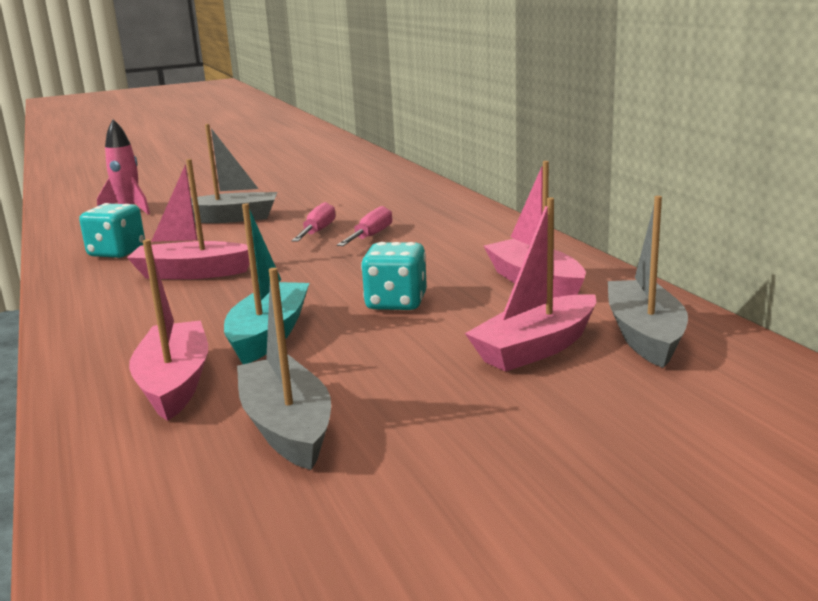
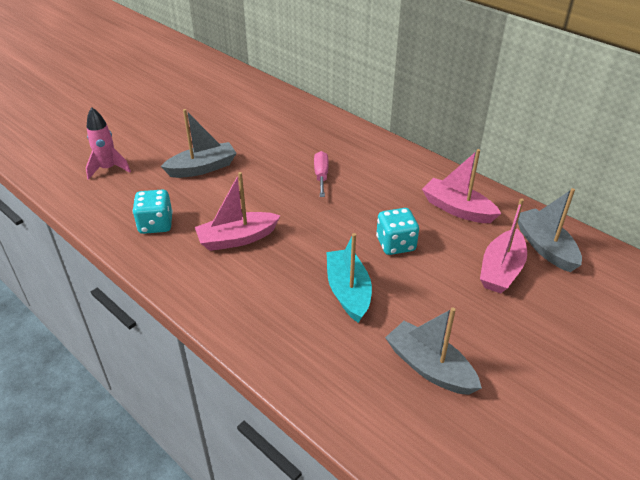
camera: 25 degrees left, 20 degrees up
(175, 383) = (334, 349): pink boat -> none
(317, 232) = (280, 175): pink screwdriver -> none

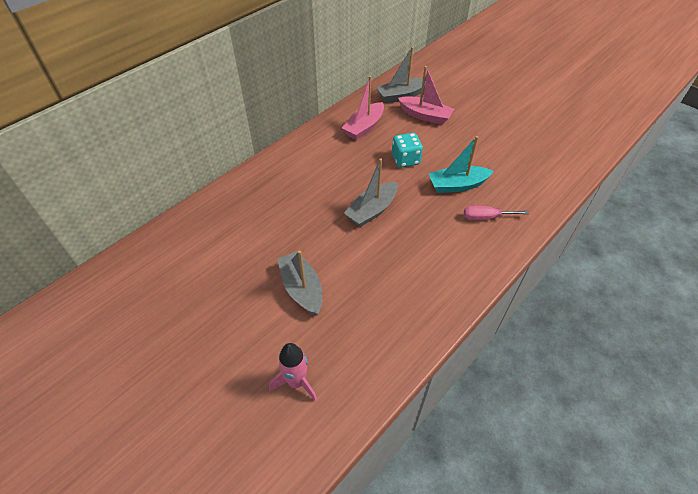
camera: 90 degrees left, 10 degrees up
(156, 224) = (393, 316): turquoise dice -> none
(237, 239) = (408, 251): pink boat -> none
(321, 175) = (319, 199): pink screwdriver -> pink screwdriver (486, 217)
(429, 367) = (512, 153): grey boat -> grey boat (372, 210)

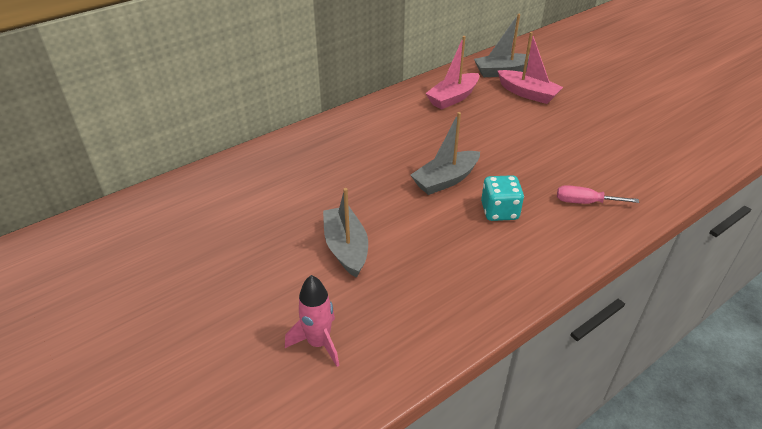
camera: 10 degrees right, 10 degrees down
(405, 160) = (496, 134): turquoise dice -> turquoise dice (499, 211)
(457, 185) = (554, 166): turquoise boat -> none

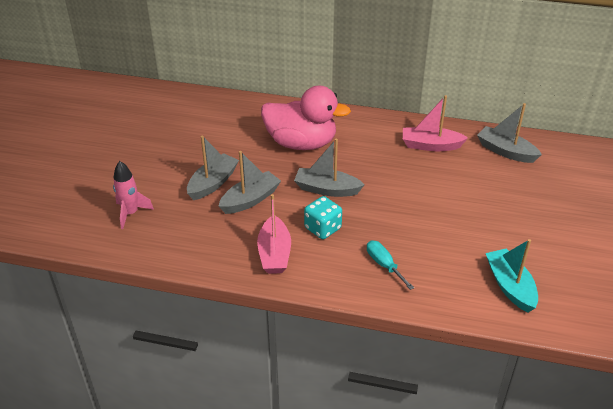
camera: 50 degrees right, 0 degrees up
(359, 159) = (301, 143): none -> pink duck
(404, 235) = (250, 200): none -> grey boat
(527, 93) = (492, 177): pink boat -> pink boat (274, 253)
(584, 202) = (384, 265): pink screwdriver -> turquoise screwdriver
(665, 154) = (510, 286): none -> turquoise boat

